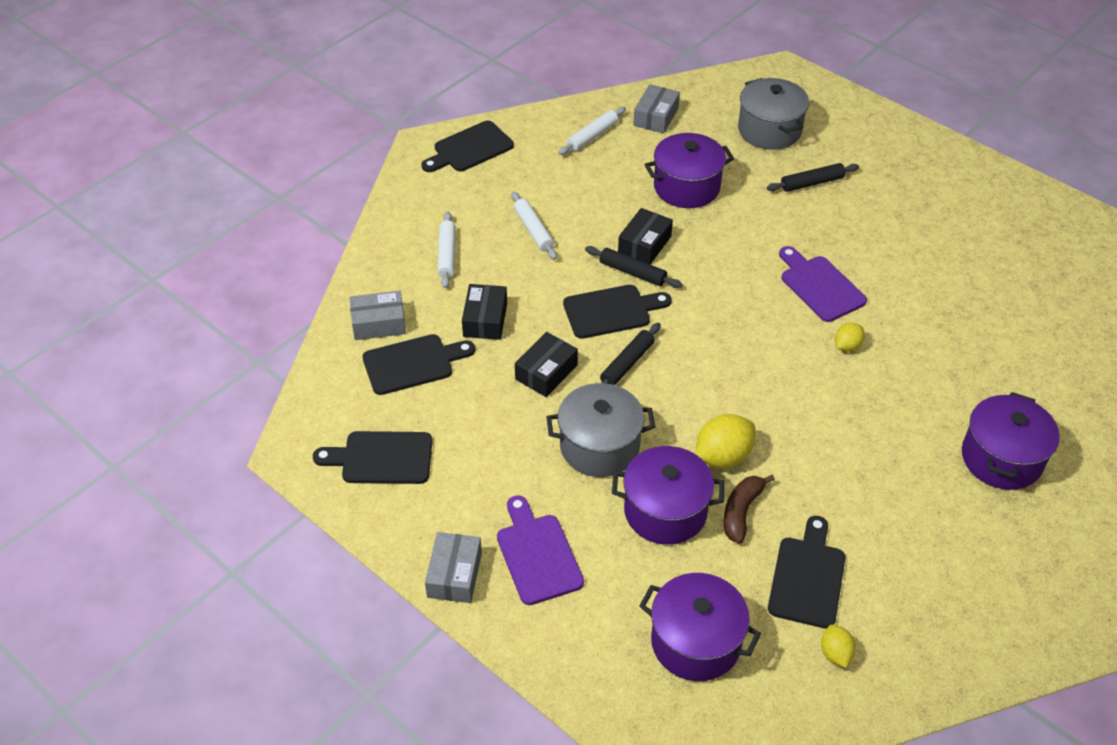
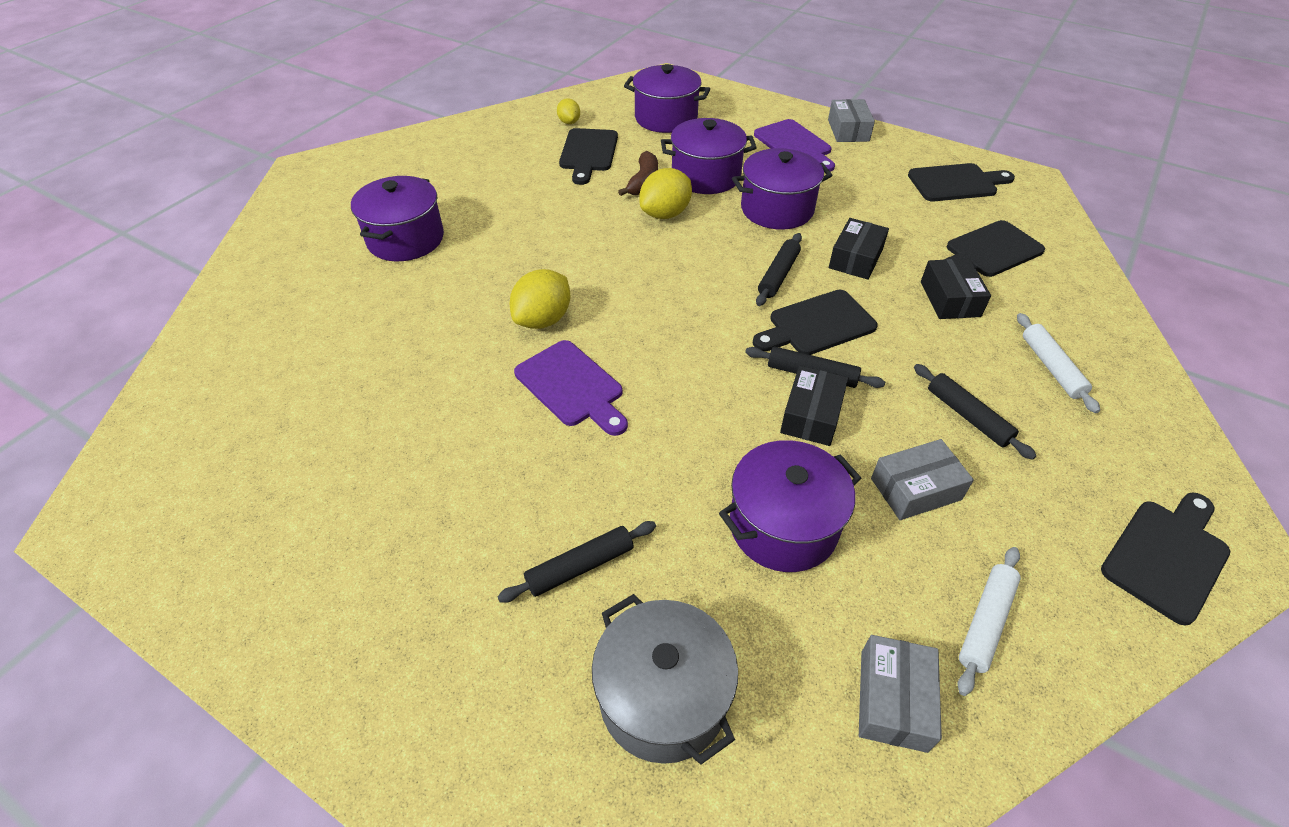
camera: 170 degrees right, 0 degrees up
(379, 323) = (1057, 282): grey box -> grey box (915, 489)
(534, 230) = (967, 416): white rolling pin -> black rolling pin
(599, 446) = (777, 209): grey pot -> purple pot
(847, 346) = (543, 320): yellow lemon -> yellow lemon, size x1.75

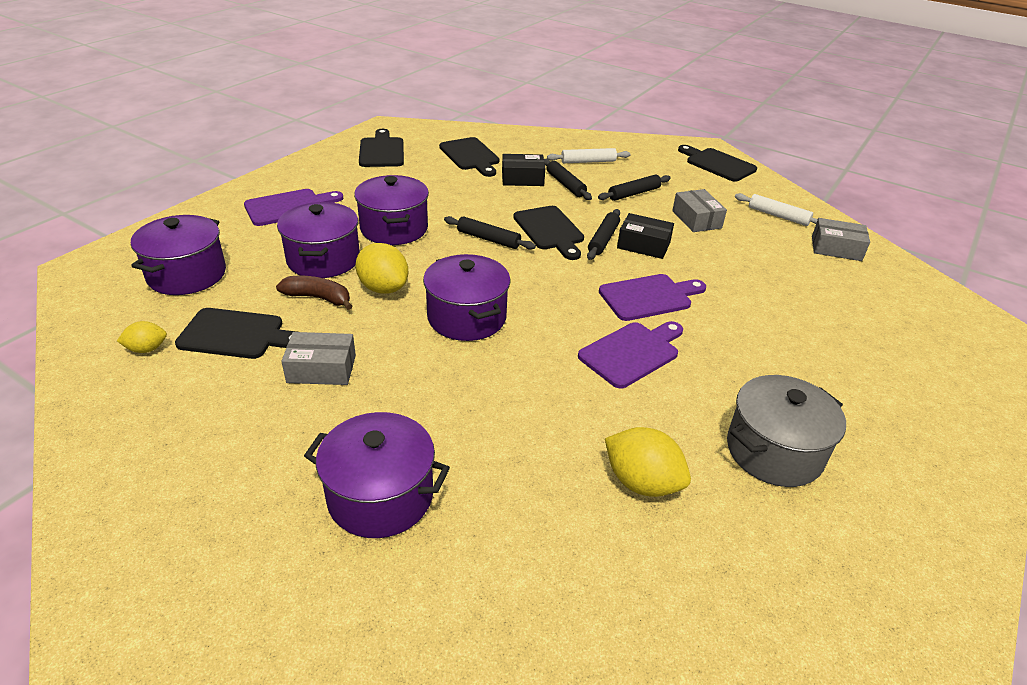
camera: 90 degrees left, 10 degrees down
(543, 320) = (544, 370): yellow lemon -> yellow lemon (642, 482)
(580, 567) = (806, 351): black rolling pin -> black rolling pin (565, 184)
(663, 697) = (877, 321): grey pot -> grey pot (774, 451)
(683, 410) = (649, 297): none -> purple cutting board
(783, 526) = (740, 267): purple pot -> purple pot (466, 317)
(848, 130) = (277, 179): grey box -> grey box (321, 369)
(856, 258) = (471, 204): black box -> none

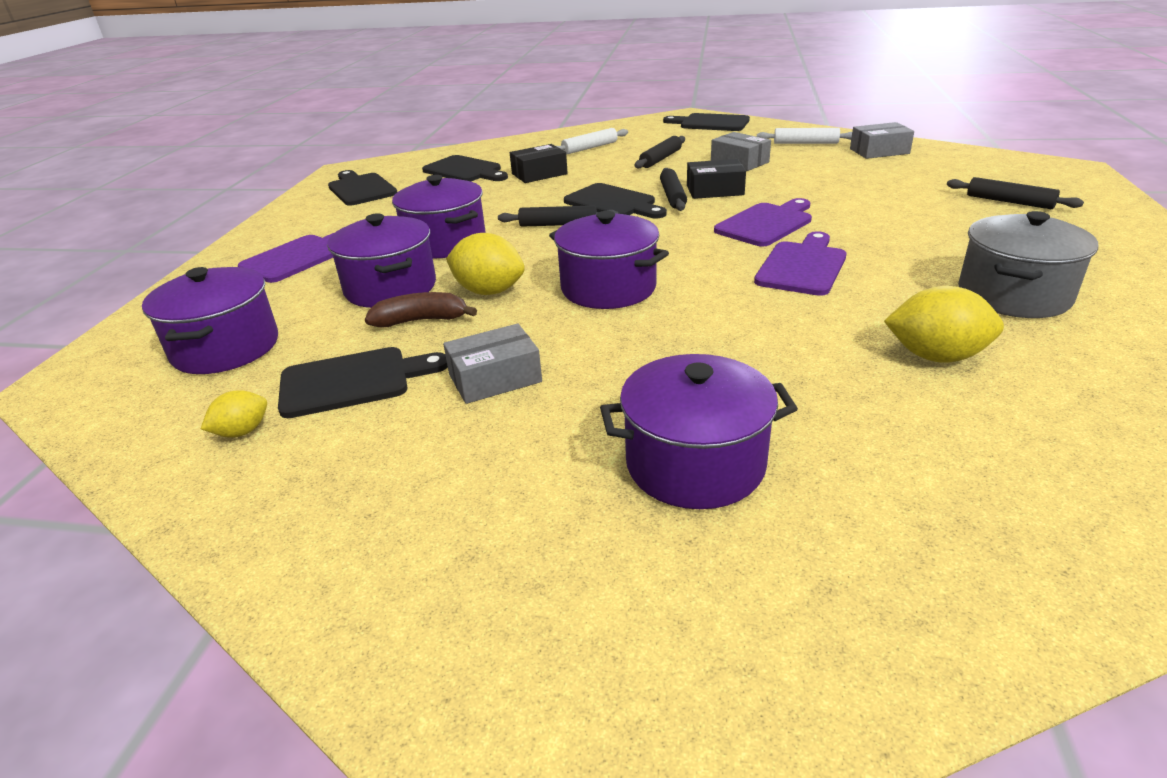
camera: 20 degrees left, 5 degrees down
(565, 184) = (588, 168): black rolling pin -> black rolling pin (1009, 202)

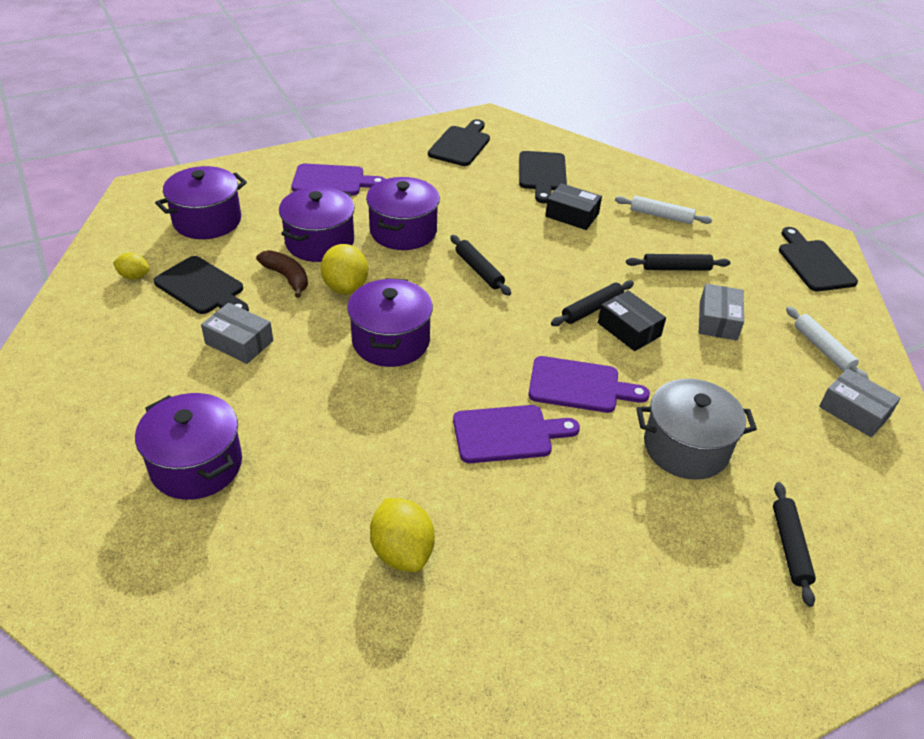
camera: 50 degrees right, 10 degrees up
(613, 203) = (546, 281): black cutting board -> none
(1013, 295) = (549, 583): grey pot -> grey pot (686, 447)

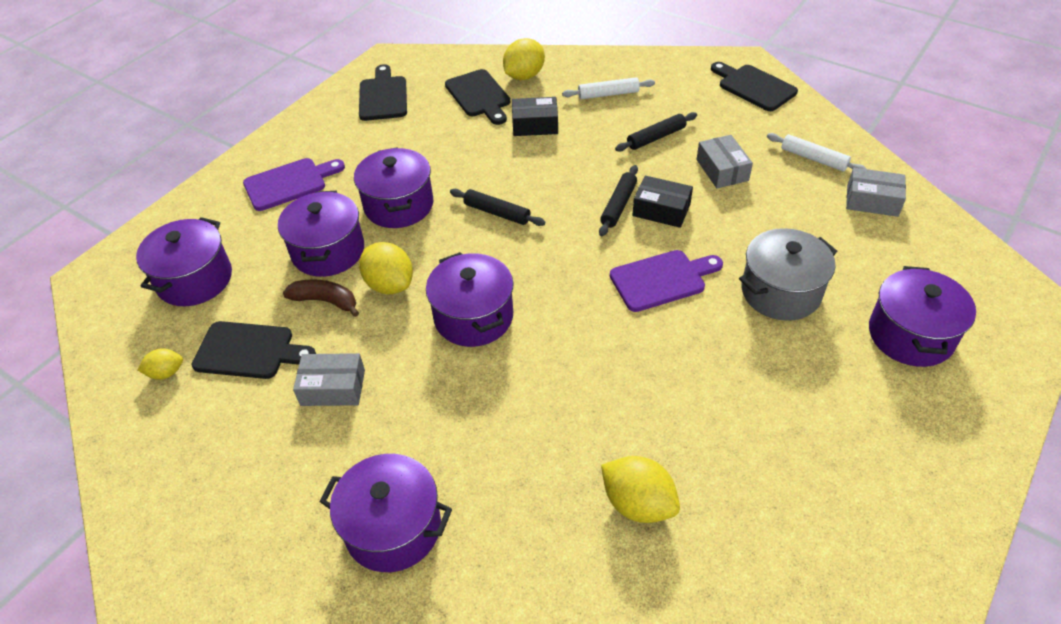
camera: 25 degrees left, 5 degrees up
(508, 434) = (639, 352): purple cutting board -> none
(596, 173) = (524, 76): none -> yellow lemon
(790, 547) = (910, 335): black rolling pin -> purple pot

